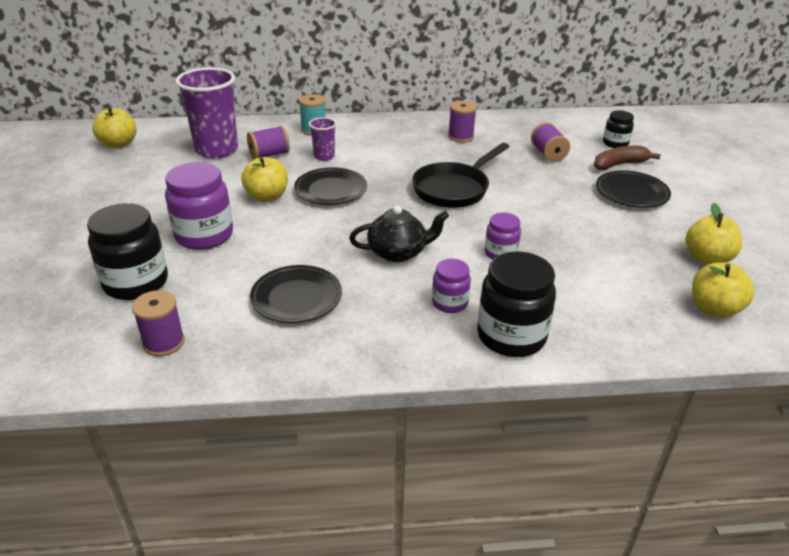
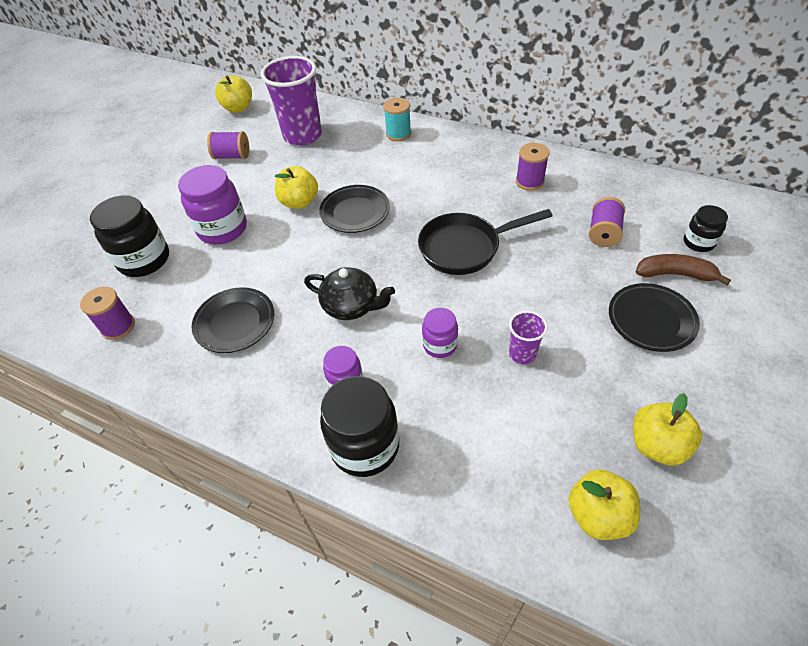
camera: 35 degrees right, 15 degrees up
(269, 155) = (338, 153): purple spool -> purple spool (232, 156)
(324, 156) = (381, 169): purple cup -> purple cup (522, 354)

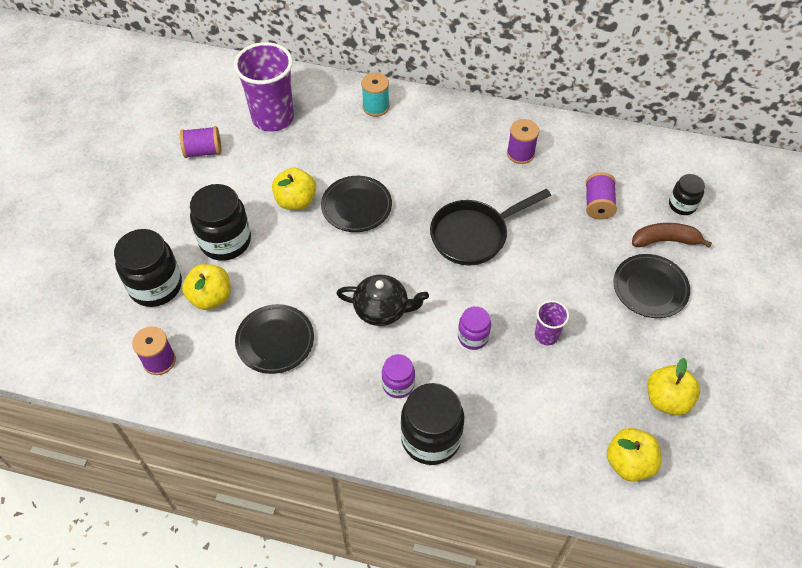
camera: 15 degrees left, 5 degrees up
(222, 229) = (225, 241): purple jar -> black jar
(238, 108) = (187, 87): yellow apple -> yellow apple (211, 297)

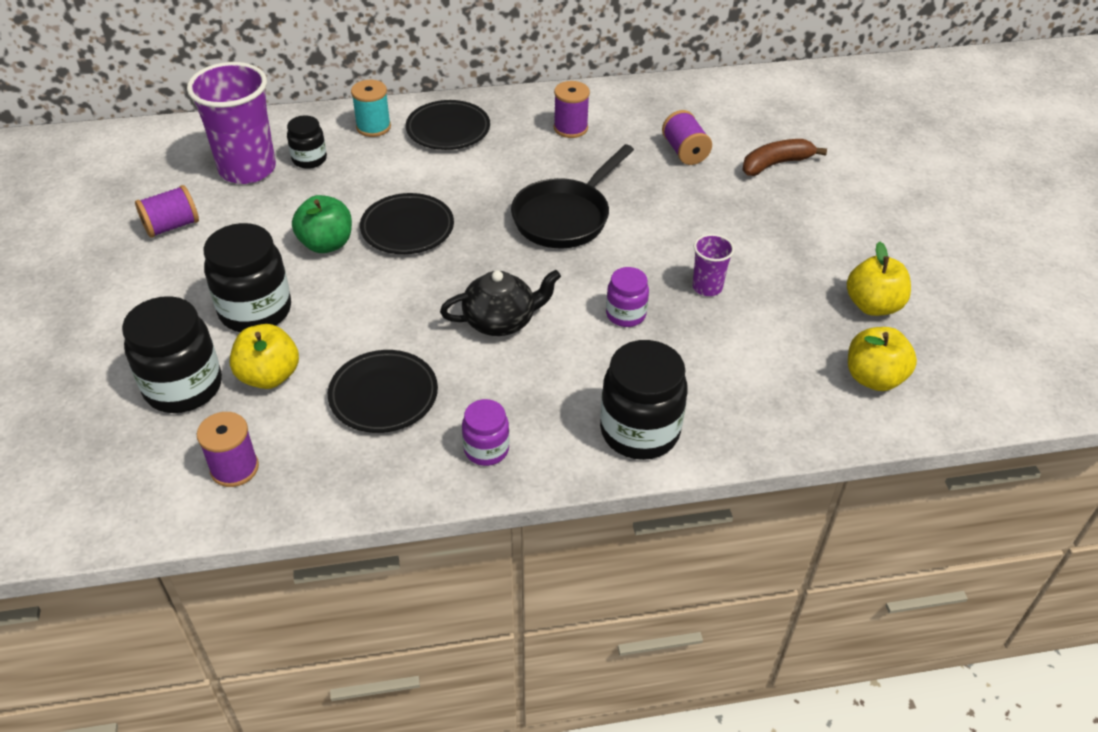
camera: 25 degrees left, 10 degrees down
(296, 201) = (326, 244): yellow apple -> green apple
(398, 384) = (567, 390): purple jar -> purple jar (486, 449)
(650, 288) = (788, 211): black plate -> black plate (448, 130)
(682, 205) = (772, 129): black jar -> black jar (309, 159)

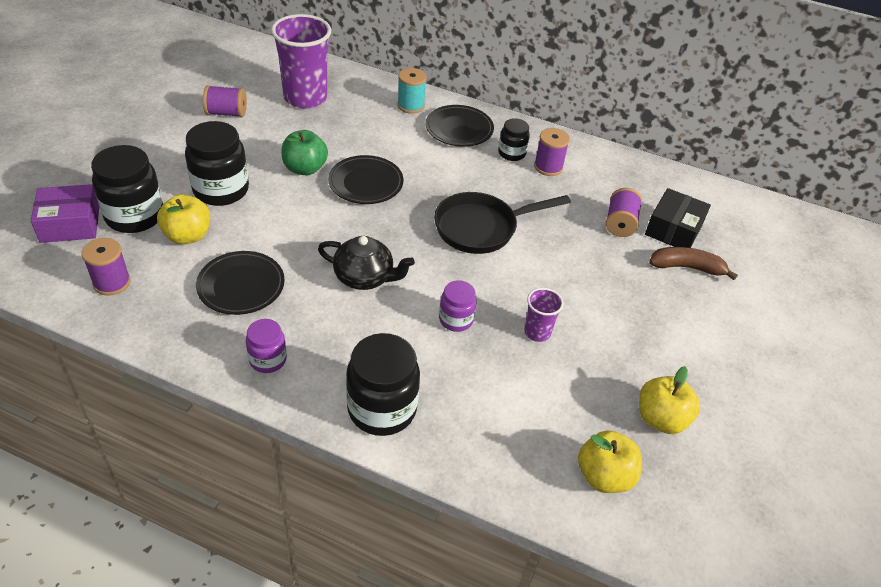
camera: 30 degrees right, 0 degrees up
(113, 435) = (70, 224): none -> purple box
(309, 159) = (349, 109): black jar -> black jar (511, 153)
(734, 135) = (673, 229): none -> black box

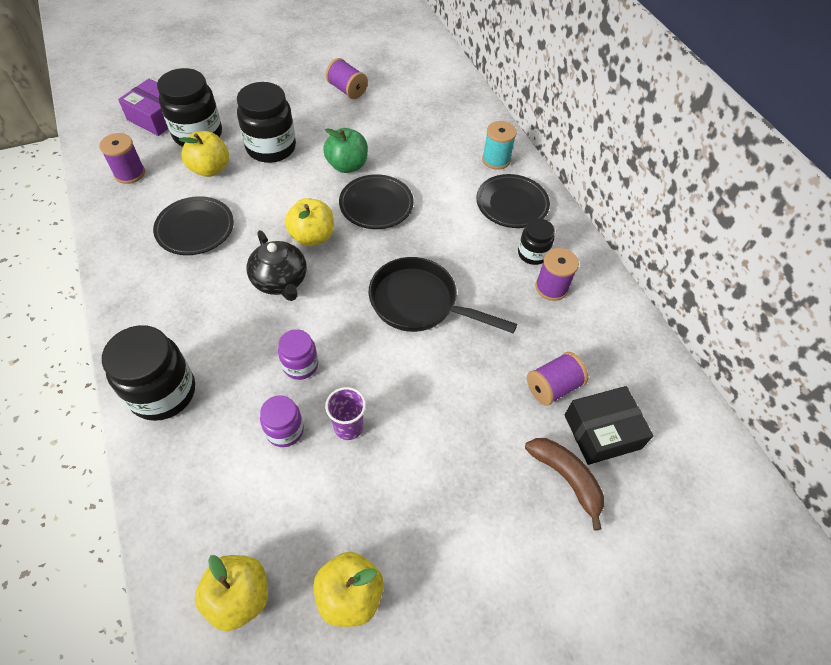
camera: 45 degrees right, 10 degrees up
(268, 360) = (144, 296): purple jar -> purple jar (285, 430)
(305, 98) = (418, 108): purple cup -> none
(347, 233) = (312, 236): none -> yellow apple

